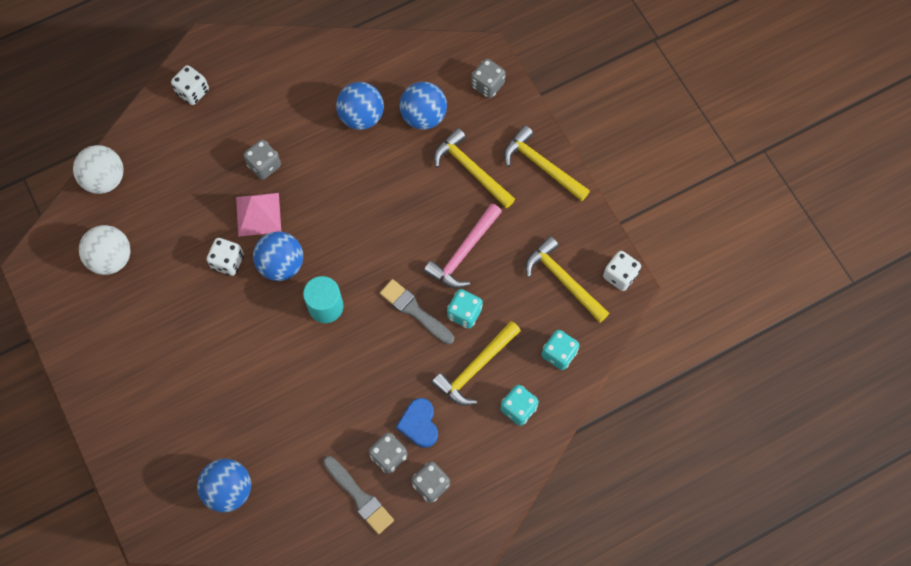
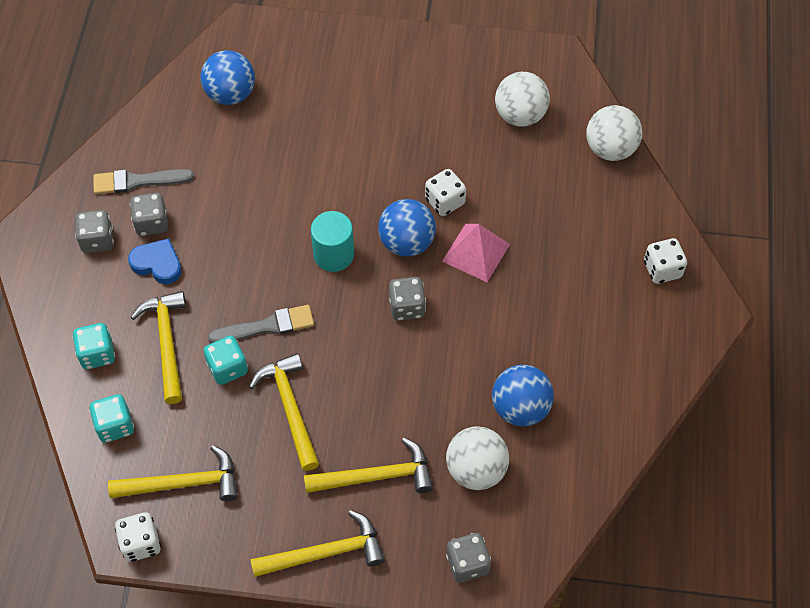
camera: 125 degrees right, 10 degrees down
(264, 165) = (527, 286): grey dice -> grey dice (407, 307)
(423, 116) = (476, 470): blue ball -> white ball
(463, 252) = (290, 408): pink hammer -> yellow hammer

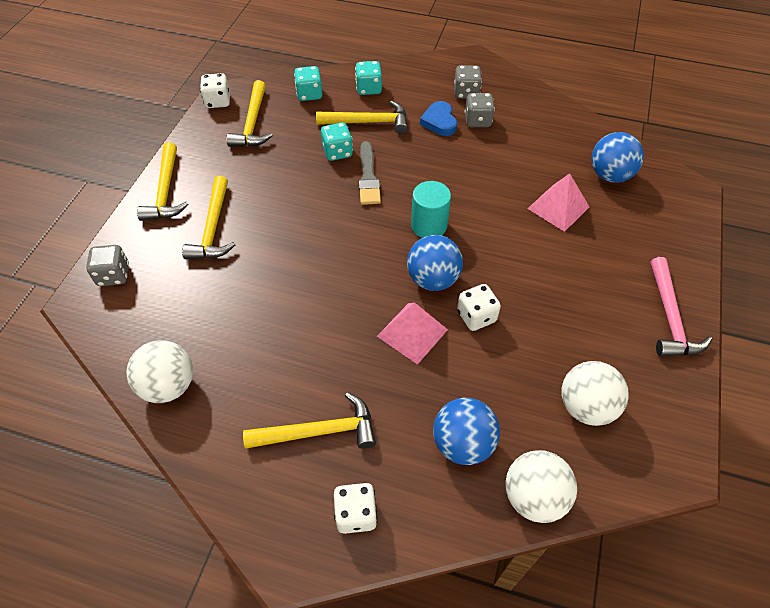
camera: 100 degrees right, 5 degrees down
(138, 181) = (519, 116): grey brush -> none
(157, 264) = (439, 122): blue heart -> blue heart turned 135 degrees clockwise
(287, 139) = (558, 207): none -> pink pyramid
(290, 408) = (291, 183): yellow hammer -> yellow hammer (319, 431)
(407, 307) = (364, 269): grey dice -> none
(412, 53) = (670, 317): none -> pink hammer
(476, 470) = (190, 294): white ball -> white ball (169, 385)
(520, 408) = (236, 339): blue ball -> blue ball (462, 443)

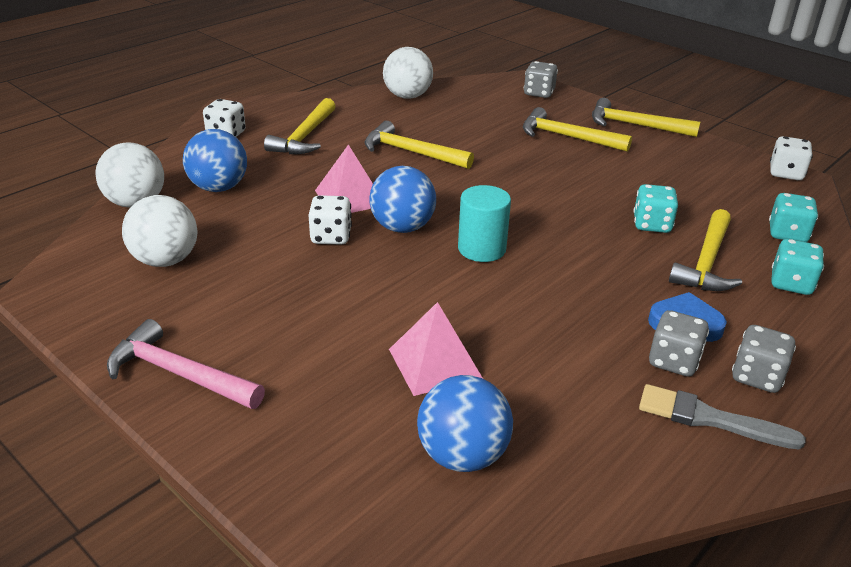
camera: 115 degrees right, 20 degrees down
(253, 123) = (733, 185): yellow hammer -> yellow hammer (411, 152)
(368, 177) = (593, 233): grey brush -> grey brush (709, 419)

